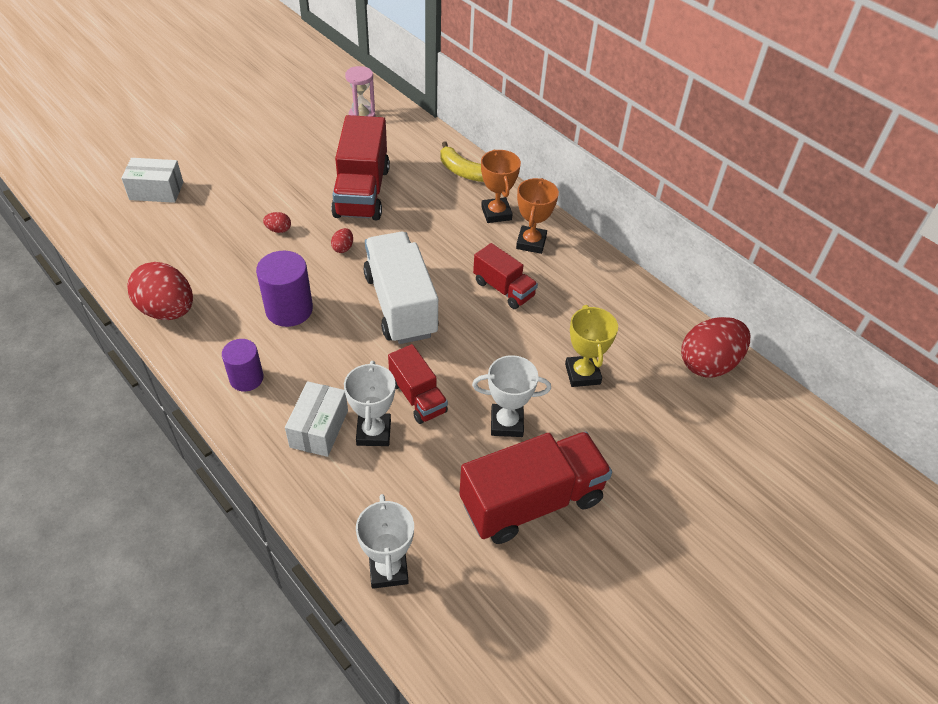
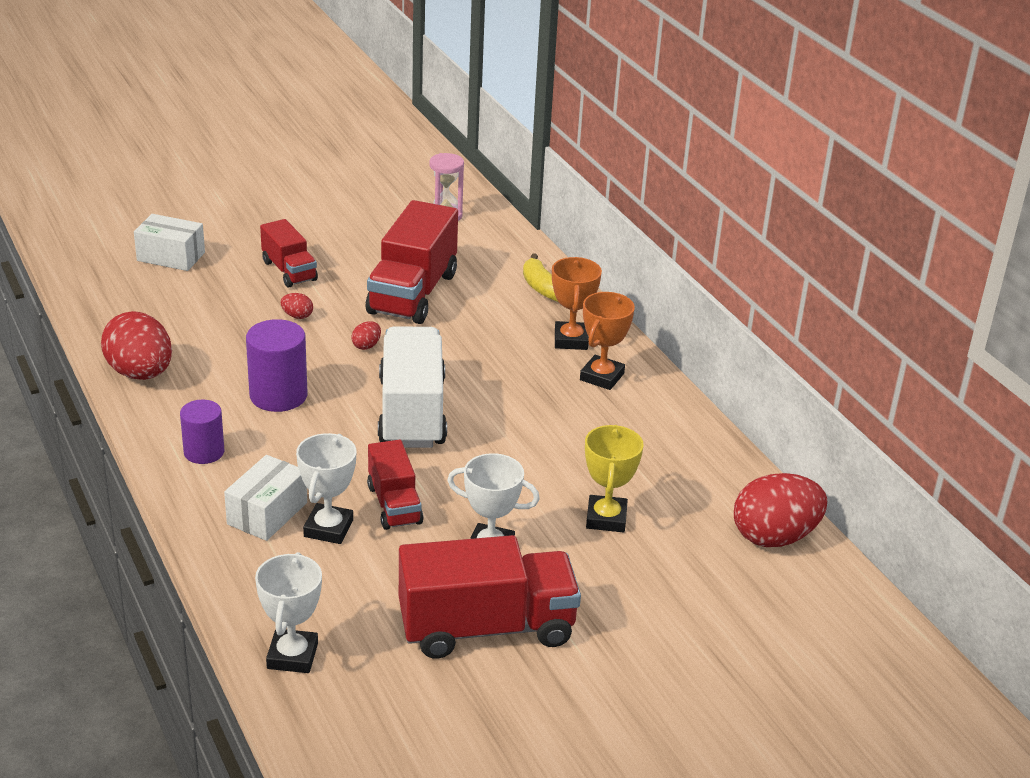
camera: 15 degrees right, 15 degrees down
(503, 289) = (545, 418): red truck -> red truck (289, 271)

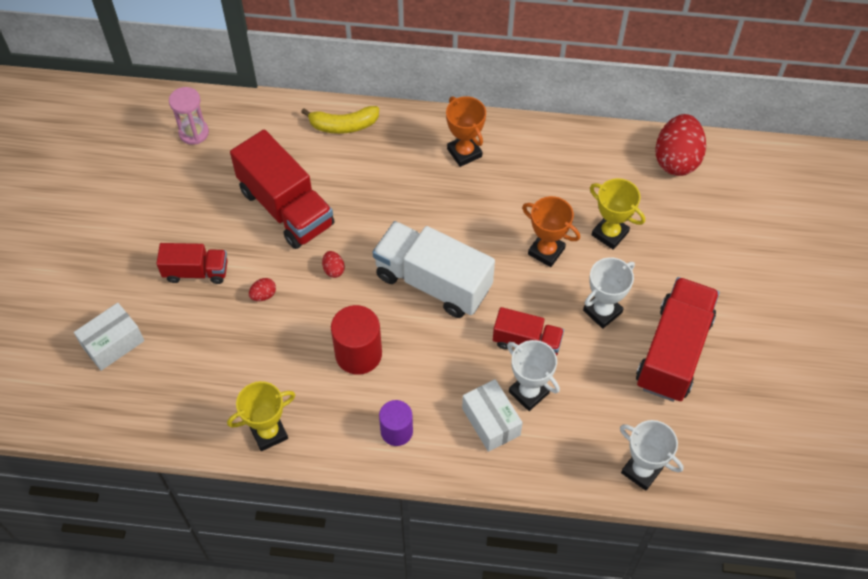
camera: 55 degrees left, 25 degrees up
(140, 373) = (268, 433): red egg -> yellow trophy
(278, 395) = (358, 354): purple cylinder -> red cylinder
(571, 340) = (411, 146): orange trophy -> orange trophy (546, 251)

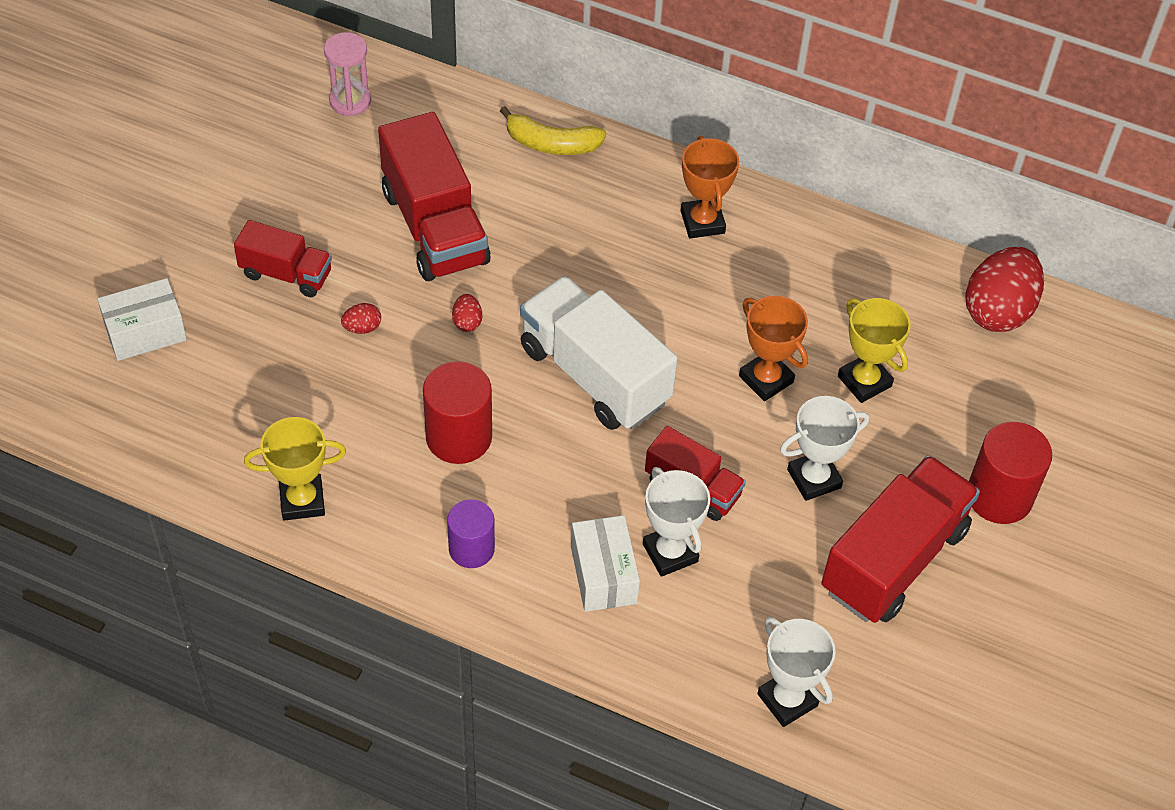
camera: 15 degrees right, 5 degrees down
(723, 287) = (999, 496): none -> red cylinder

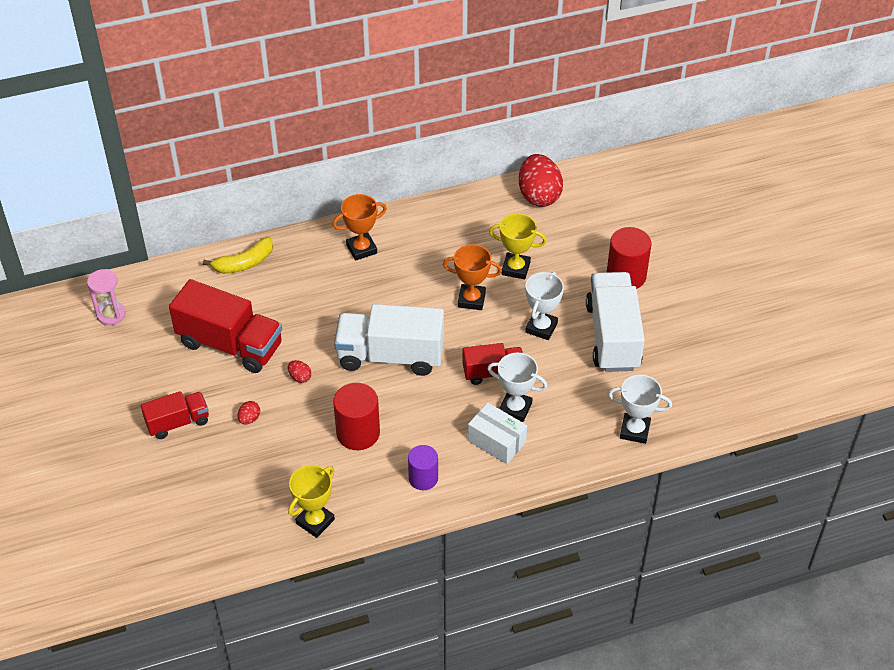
camera: 40 degrees left, 5 degrees down
(145, 332) = (134, 506): white box -> none
(702, 222) = (361, 249): orange trophy -> orange trophy turned 60 degrees counterclockwise
(894, 559) = (613, 336): red truck -> white truck

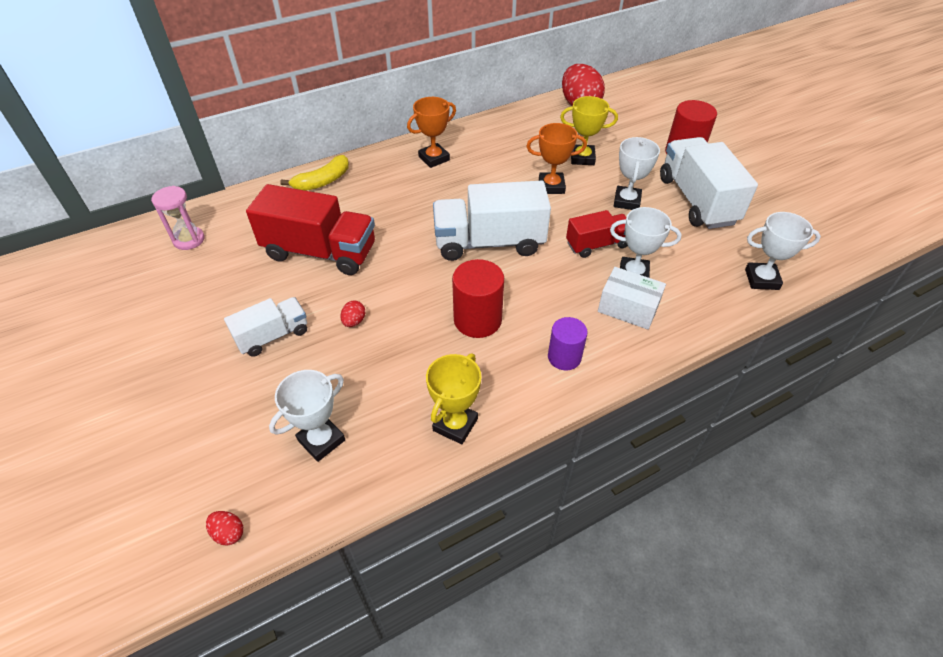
camera: 10 degrees left, 0 degrees up
(178, 422) = (273, 336): red truck -> white truck
(206, 517) = (321, 440): none -> white trophy
(300, 377) = (400, 273): red egg -> red egg (229, 533)

